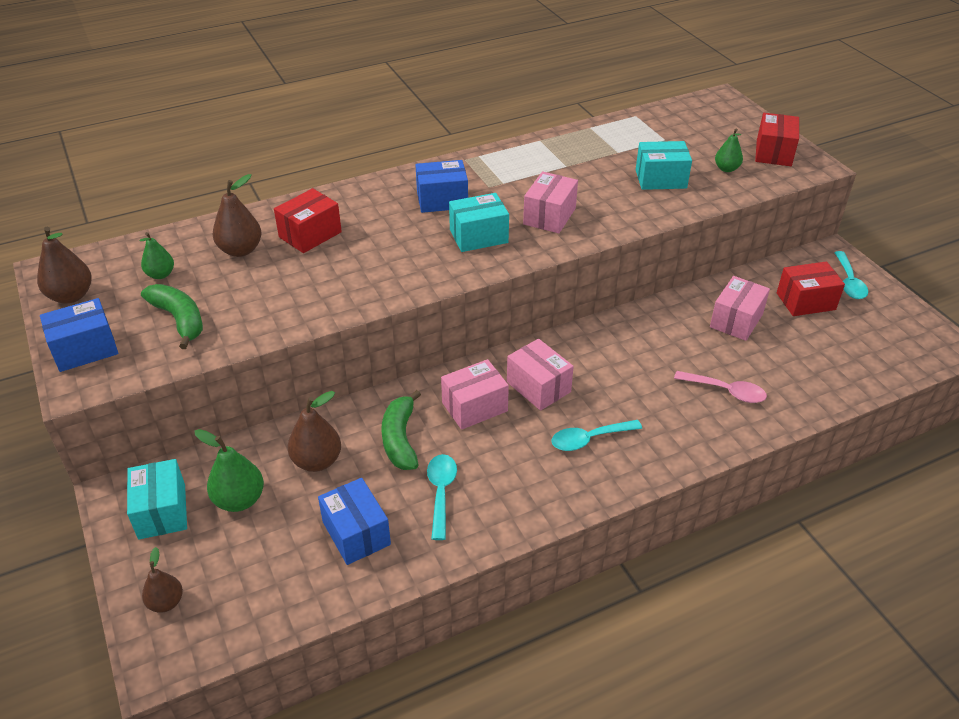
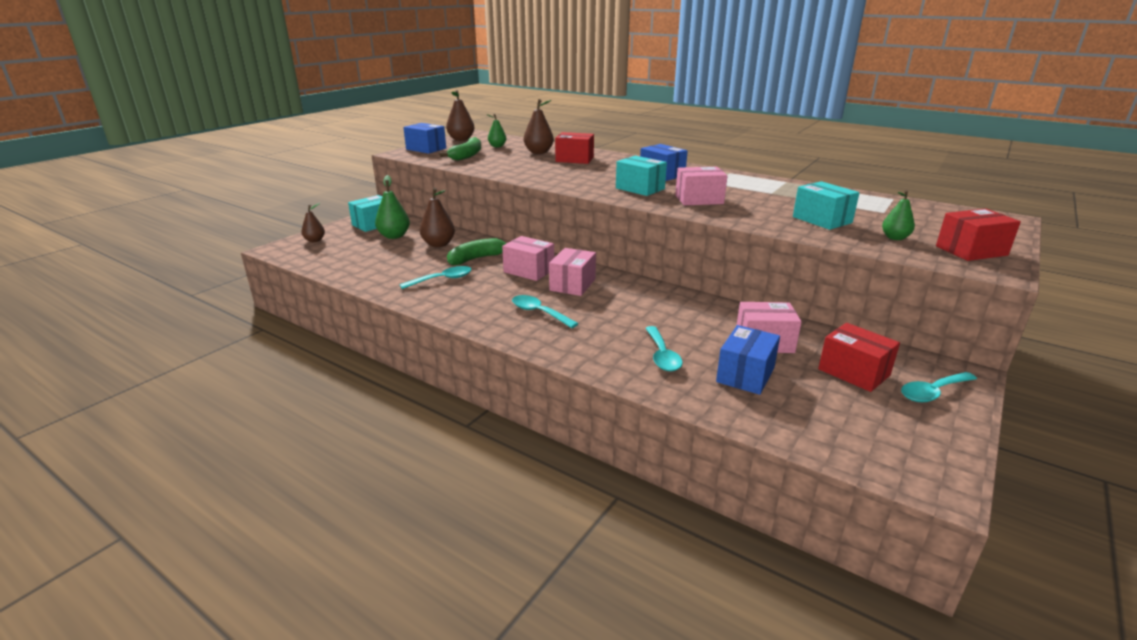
camera: 60 degrees right, 15 degrees down
(356, 533) = (391, 267): blue box -> blue box (745, 375)
(726, 391) = (662, 355): pink spoon -> turquoise spoon

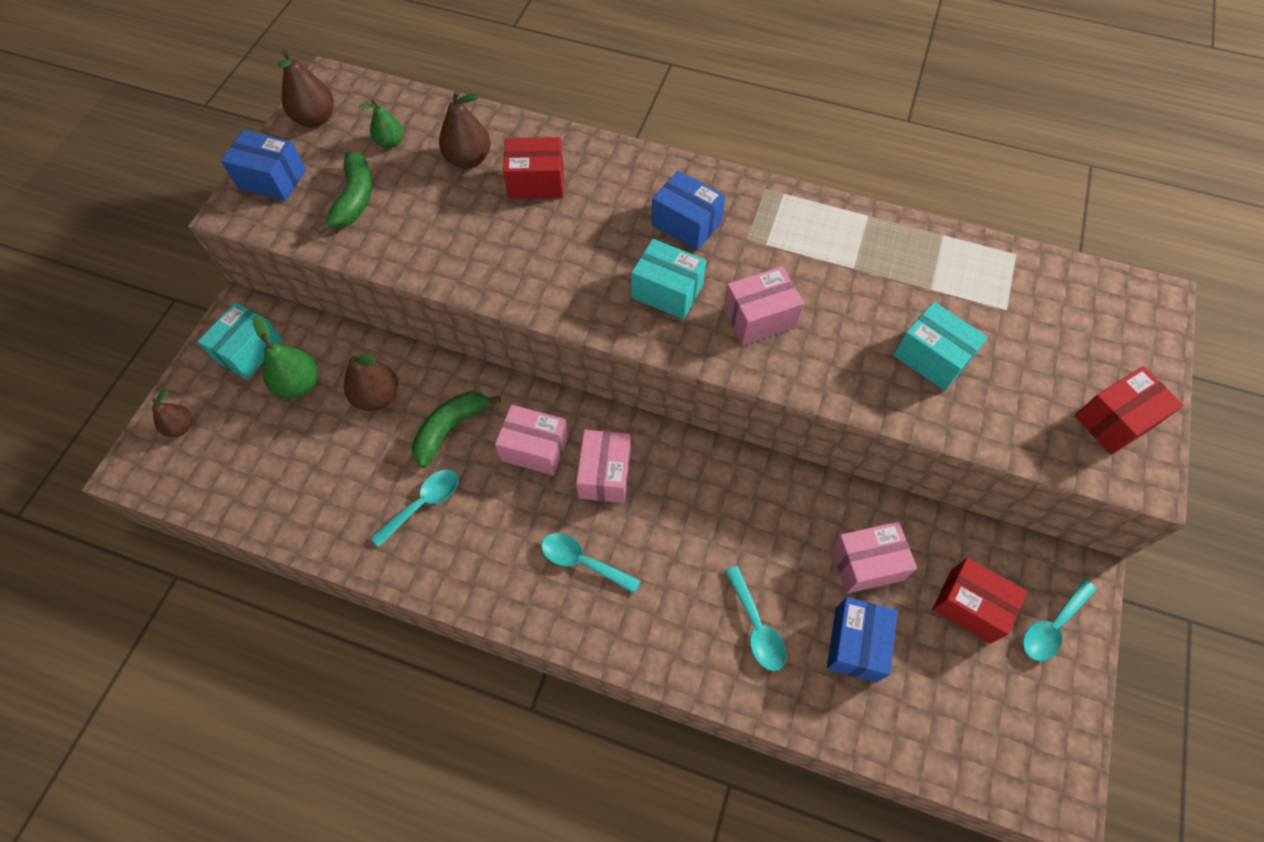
camera: 15 degrees left, 35 degrees up
(895, 238) = (1025, 400): green pear -> none

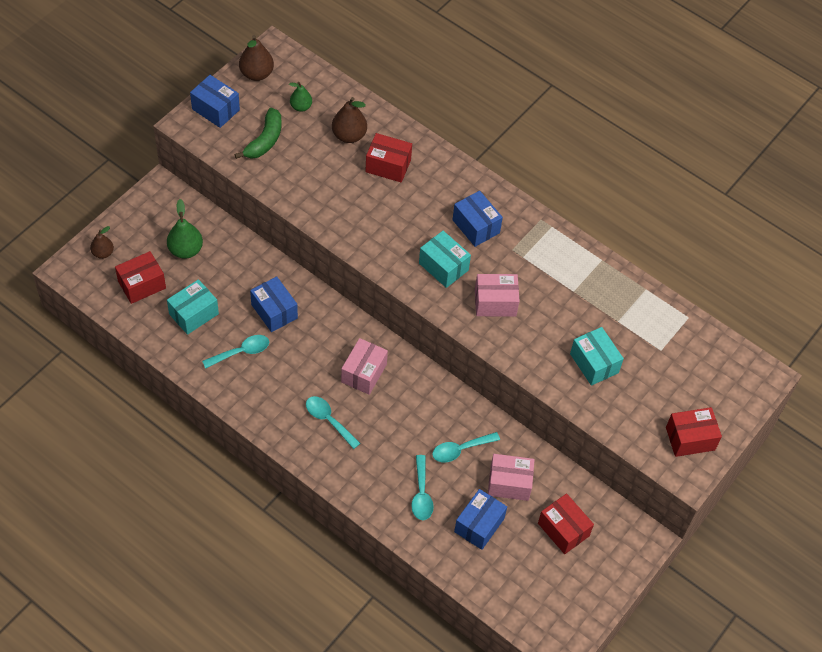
camera: 15 degrees right, 5 degrees down
(249, 351) = (160, 217): turquoise box -> turquoise box (194, 314)
(250, 454) = (142, 284): none -> red box
(377, 396) = (234, 275): brown pear -> none
(450, 429) = (274, 311): green banana -> blue box
(534, 448) = (324, 342): pink box -> none
(1052, 626) = (610, 559): turquoise spoon -> turquoise spoon (460, 450)

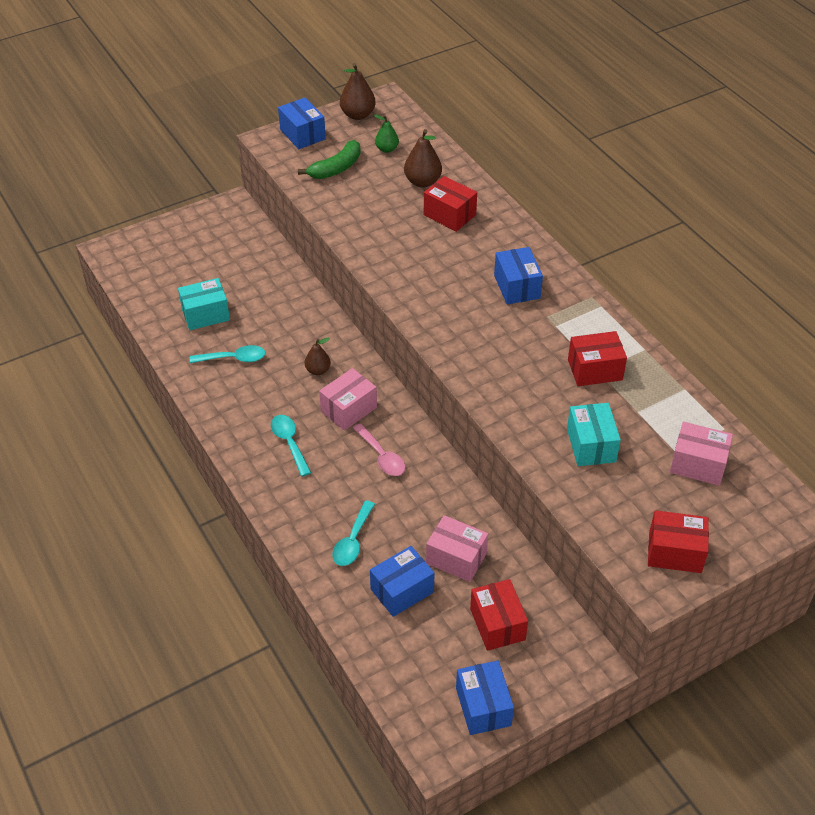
camera: 25 degrees right, 10 degrees down
(103, 253) = (149, 244): brown pear -> brown pear (318, 370)
(142, 284) = (170, 278): red box -> red box (595, 370)
(185, 250) = (228, 259): green pear -> none
(274, 311) = (286, 331): blue box -> blue box (483, 706)
(411, 410) = (382, 456): none -> pink spoon
(443, 267) = (463, 314): turquoise box -> none
(460, 450) = (417, 509): turquoise spoon -> none
(495, 303) = (504, 360): pink box -> pink box (698, 464)

